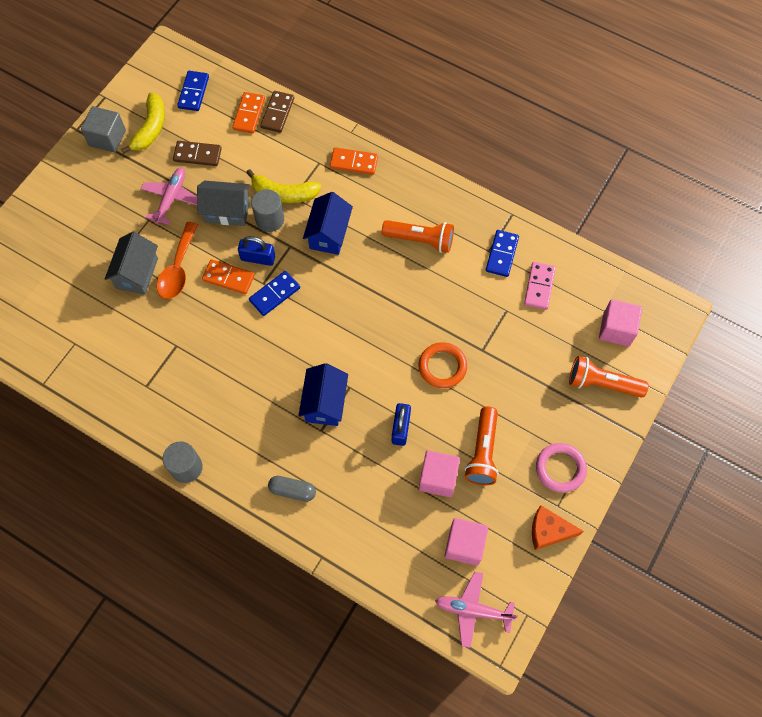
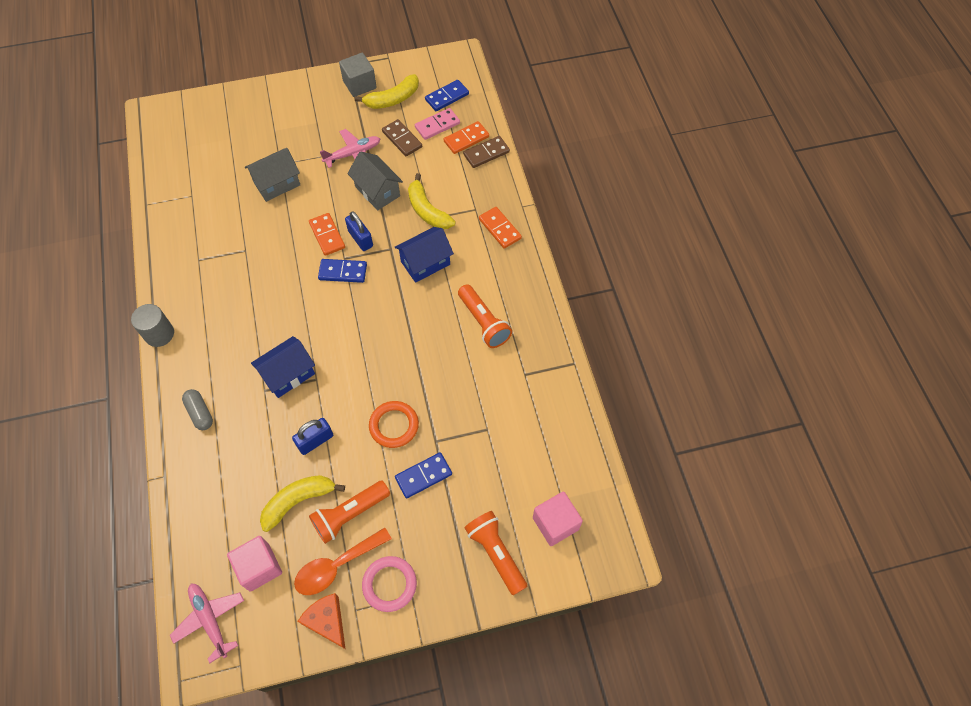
camera: 45 degrees right, 5 degrees down
(178, 269) = (304, 202): orange spoon -> orange spoon (336, 566)
(270, 219) = (398, 220): grey cylinder -> none
(438, 478) = (298, 501): pink cube -> yellow banana
(502, 254) = (531, 385): blue domino -> blue domino (423, 476)
(539, 286) = (532, 435): pink domino -> pink domino (437, 125)

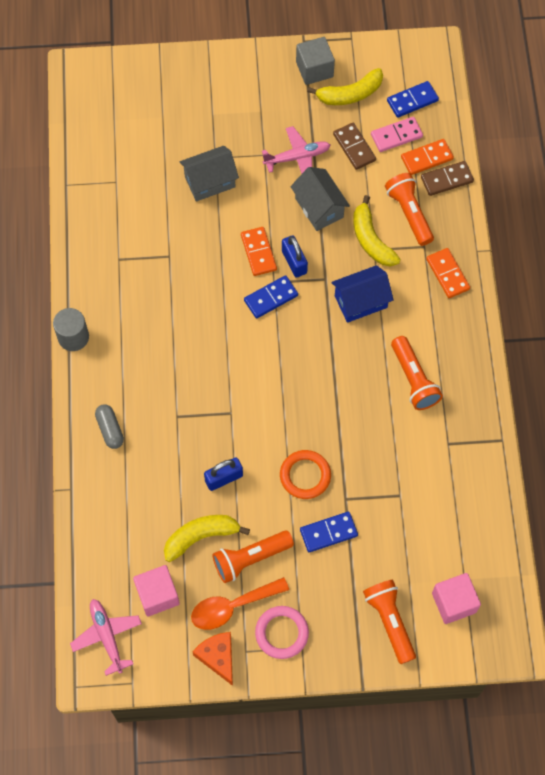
camera: 10 degrees right, 5 degrees up
(288, 374) = (203, 403): blue house -> none
(343, 272) = (271, 298): blue domino -> blue domino turned 45 degrees counterclockwise
(458, 184) = (409, 213): none -> orange flashlight

